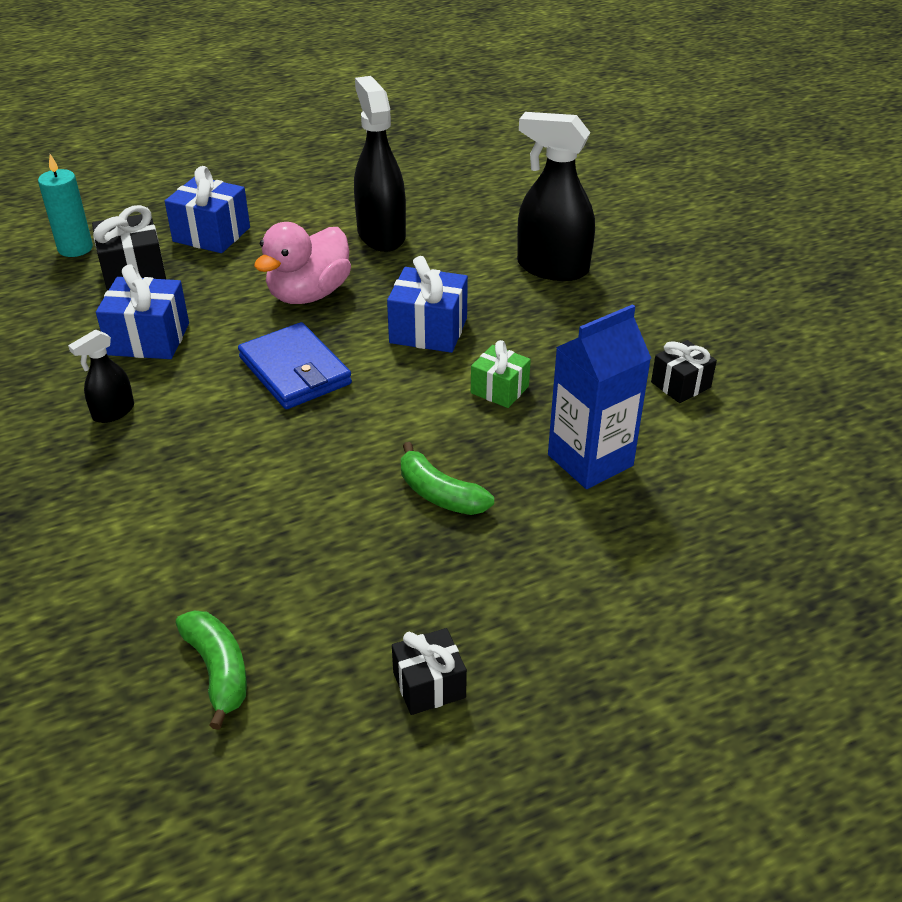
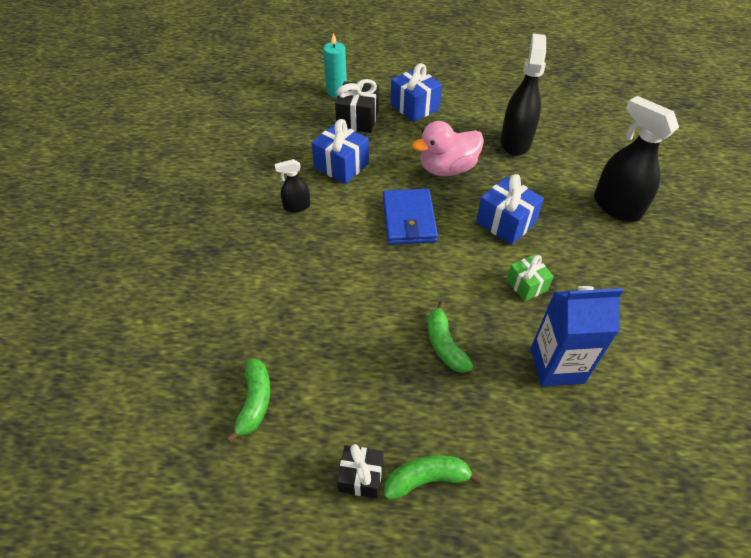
camera: 30 degrees right, 10 degrees up
(514, 647) = (427, 479): none -> green banana
(680, 385) = (657, 335): black gift -> none

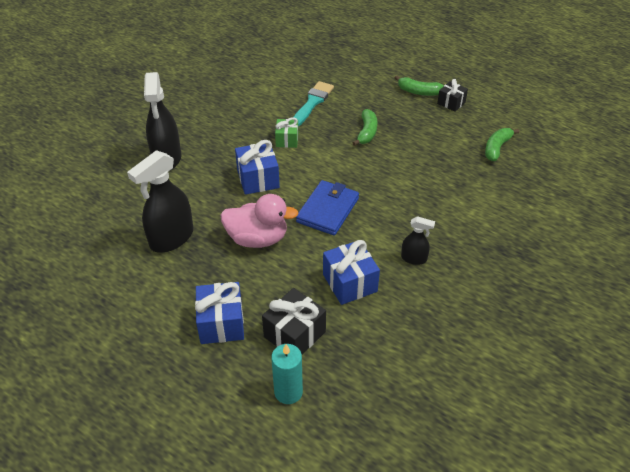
camera: 150 degrees left, 5 degrees down
(556, 365) = (312, 103): blue carton -> turquoise brush

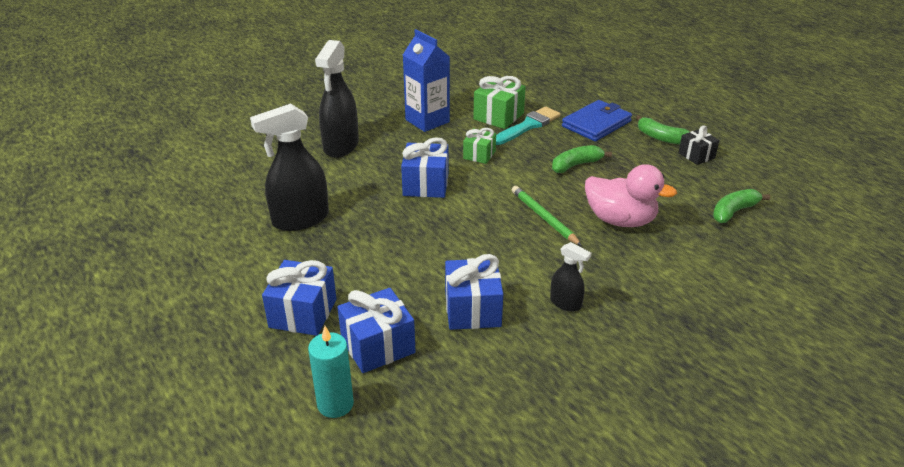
camera: 20 degrees right, 10 degrees down
(227, 116) = (427, 121): none -> blue carton
(257, 239) = (392, 241): pink duck -> pink duck (620, 220)
(284, 98) = (498, 116): none -> green gift
(294, 334) = (378, 346): black gift -> blue gift
(328, 210) = (488, 230): blue wallet -> blue wallet (596, 124)
(364, 187) = (544, 217): none -> green pencil
(367, 132) = (576, 165): green banana -> green banana turned 150 degrees counterclockwise

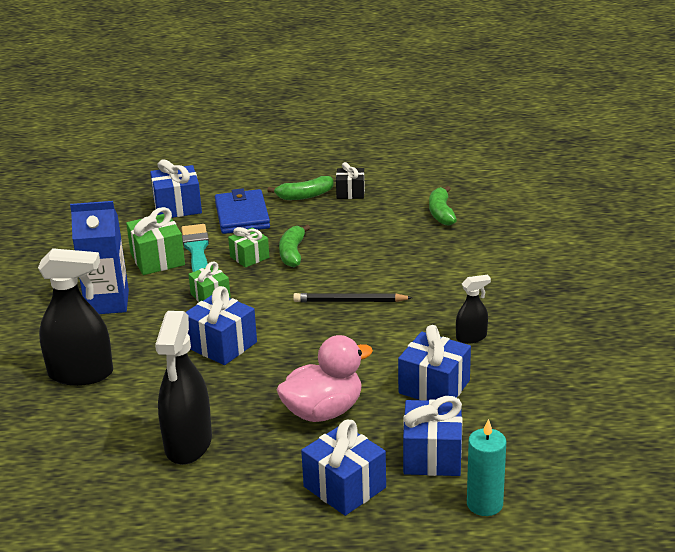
camera: 55 degrees left, 5 degrees down
(341, 146) = (81, 374): black spray bottle -> black spray bottle turned 45 degrees counterclockwise
(544, 217) = (349, 301): green pencil -> black pencil
(547, 149) = (249, 257): none -> green gift
(571, 96) = (177, 207): none -> blue gift
(620, 220) = (395, 266): pink duck -> pink duck (323, 411)

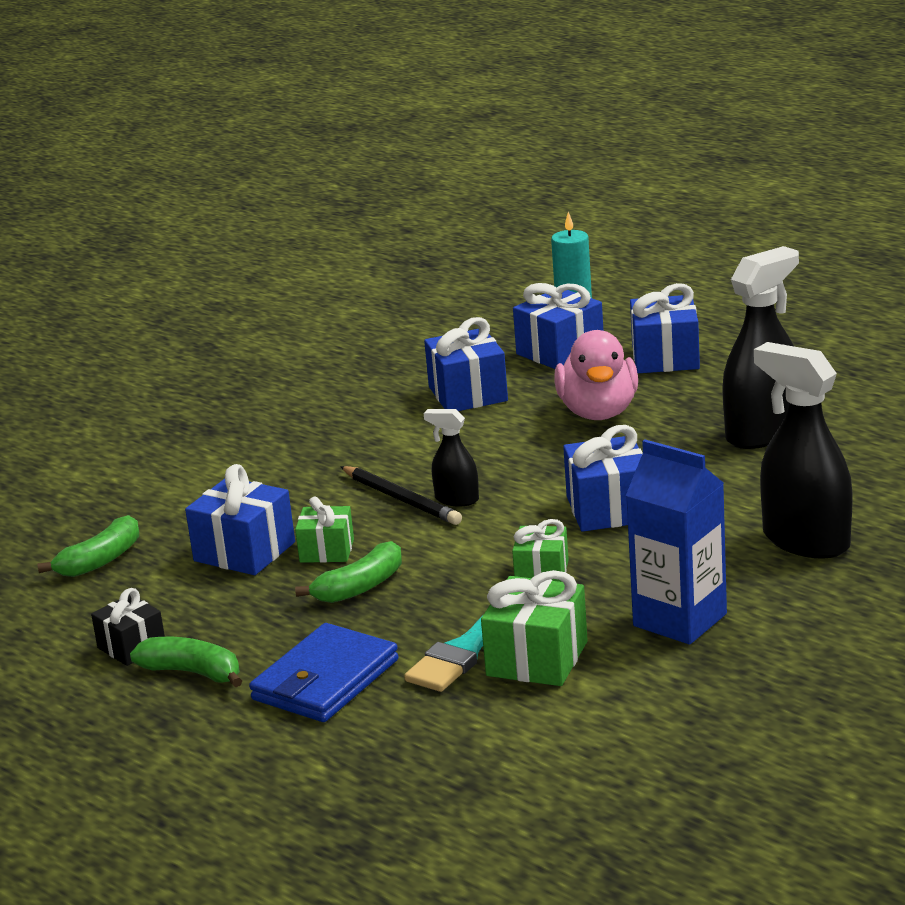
camera: 135 degrees left, 5 degrees down
(177, 207) = (387, 745): blue gift -> blue gift (244, 551)
(249, 257) = (418, 605): green gift -> green gift (327, 551)
(323, 411) = (598, 412): pink duck -> pink duck turned 105 degrees counterclockwise
(471, 337) = (356, 418): black spray bottle -> black spray bottle (456, 499)

